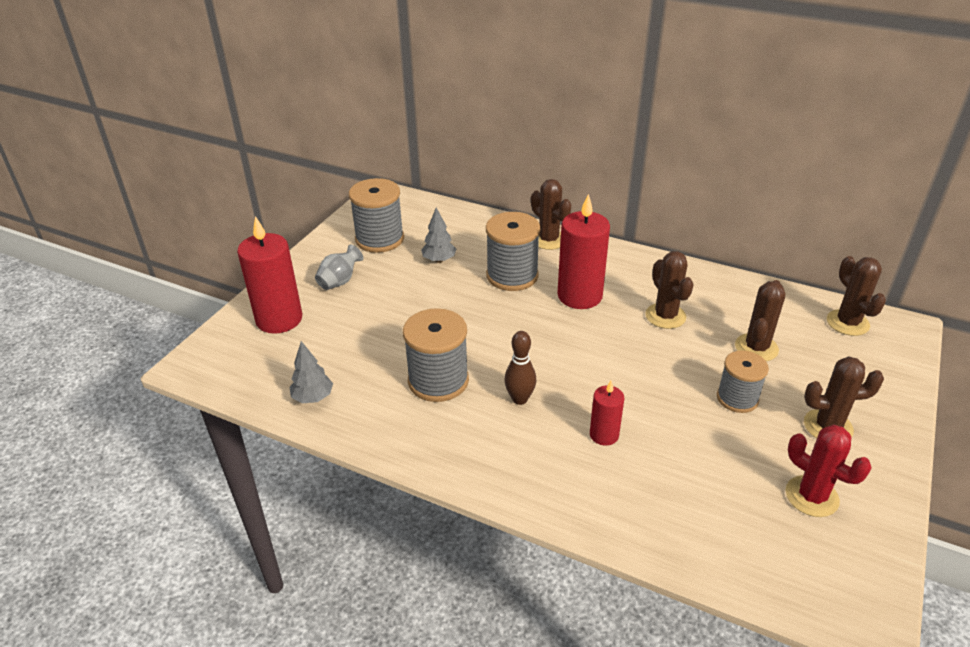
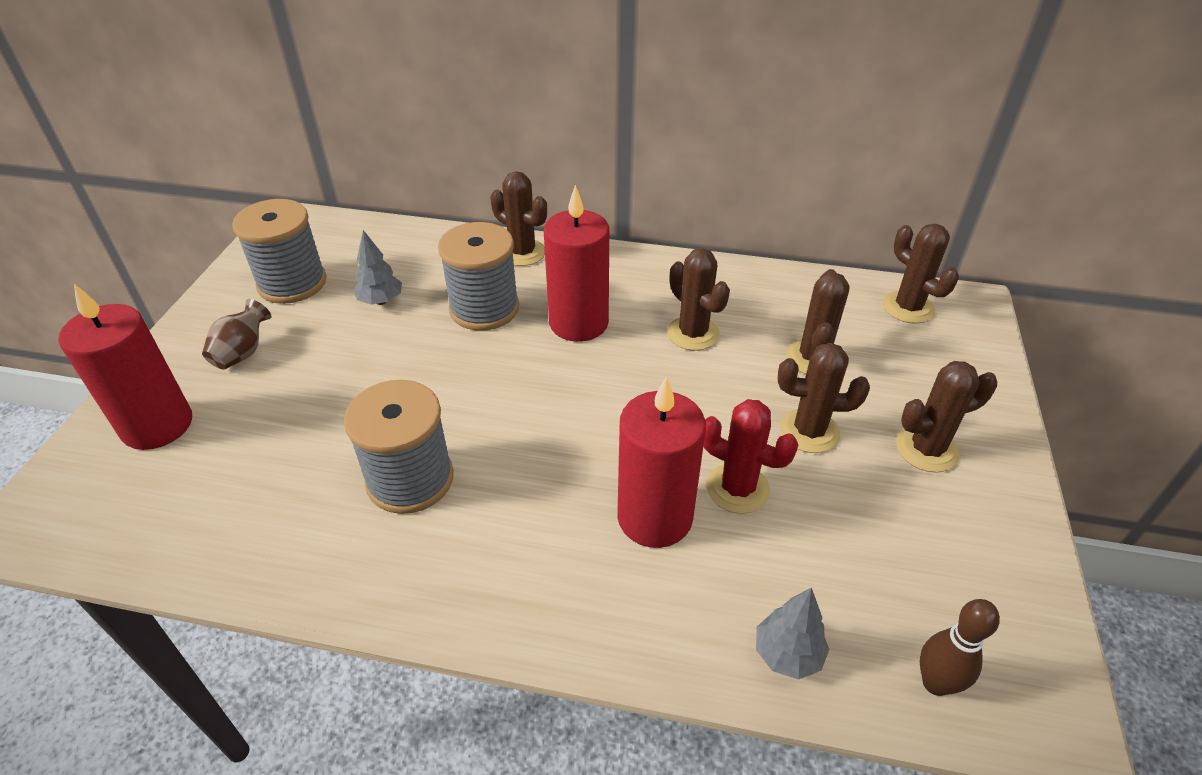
camera: 15 degrees left, 5 degrees up
(313, 397) = (226, 541): grey tree -> grey tree (787, 654)
(340, 281) = (243, 353): grey vase -> brown vase
(519, 399) = (530, 485): brown bowling pin -> brown bowling pin (935, 683)
(604, 435) = (654, 517): red candle -> red candle, size x1.88
(737, 398) = (809, 431): grey spool -> brown cactus
(811, 496) = (936, 552): red cactus -> red cactus (737, 488)

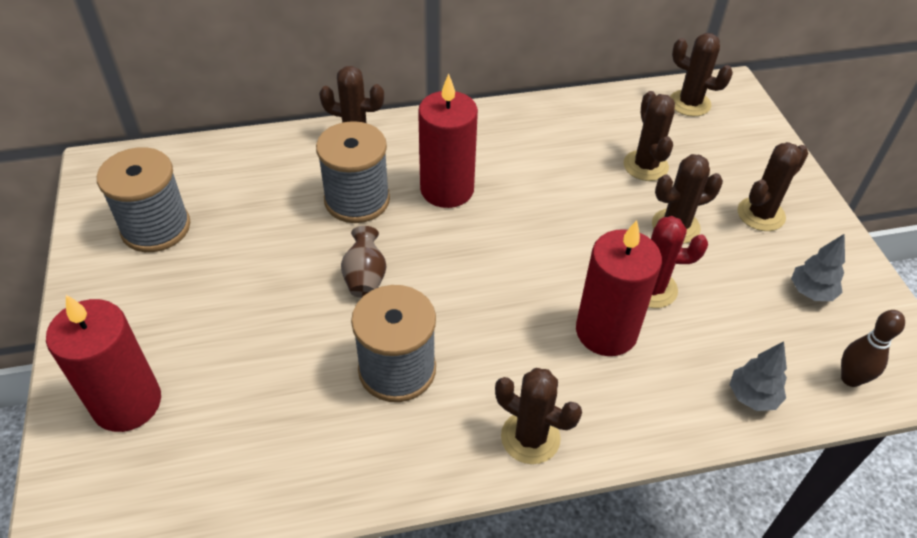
camera: 25 degrees left, 5 degrees up
(243, 353) = (159, 309): brown vase -> brown vase (365, 278)
(381, 301) = (256, 220): grey tree -> grey tree (811, 292)
(693, 333) = (544, 172): brown cactus -> brown cactus (530, 437)

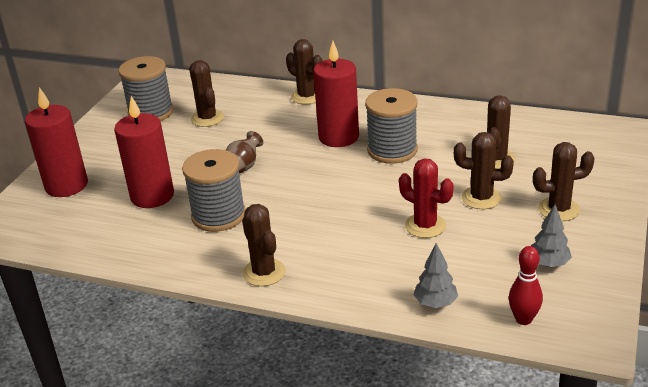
camera: 35 degrees right, 15 degrees down
(357, 200) = (276, 128): grey spool -> grey spool (392, 150)
(606, 331) = (368, 238): red candle -> red candle (152, 196)
(689, 103) = (574, 131): brown cactus -> brown cactus (207, 118)
(850, 379) = (523, 319): brown bowling pin -> red bowling pin

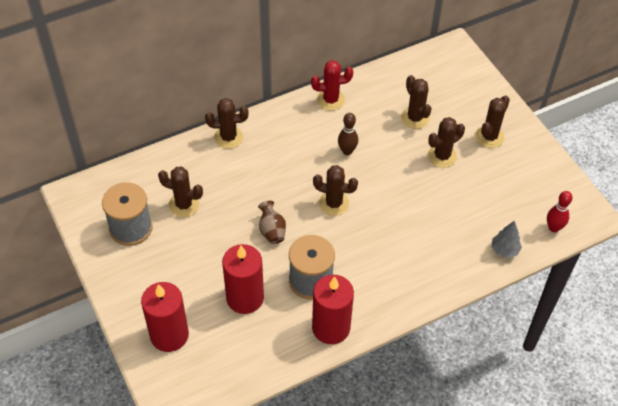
camera: 50 degrees left, 20 degrees up
(264, 272) = (394, 300): brown cactus -> brown cactus (334, 203)
(338, 137) = (299, 162): red candle -> red candle (331, 328)
(392, 150) = (347, 151): grey spool -> brown bowling pin
(425, 226) = (437, 199): red cactus -> red cactus (331, 100)
(548, 263) = (525, 181): grey tree -> none

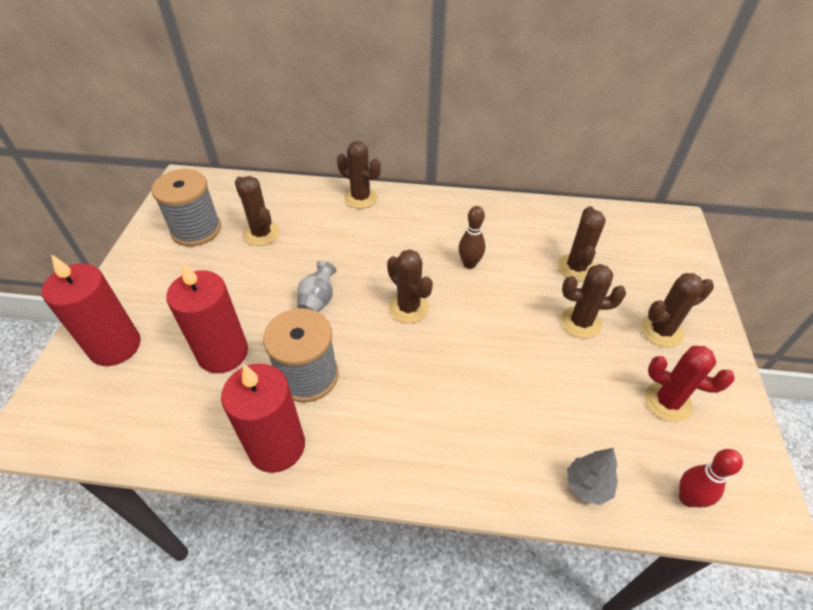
camera: 35 degrees right, 5 degrees down
(272, 231) = (318, 300): brown vase -> grey vase
(331, 100) = (493, 210): red cactus -> red cactus (667, 402)

